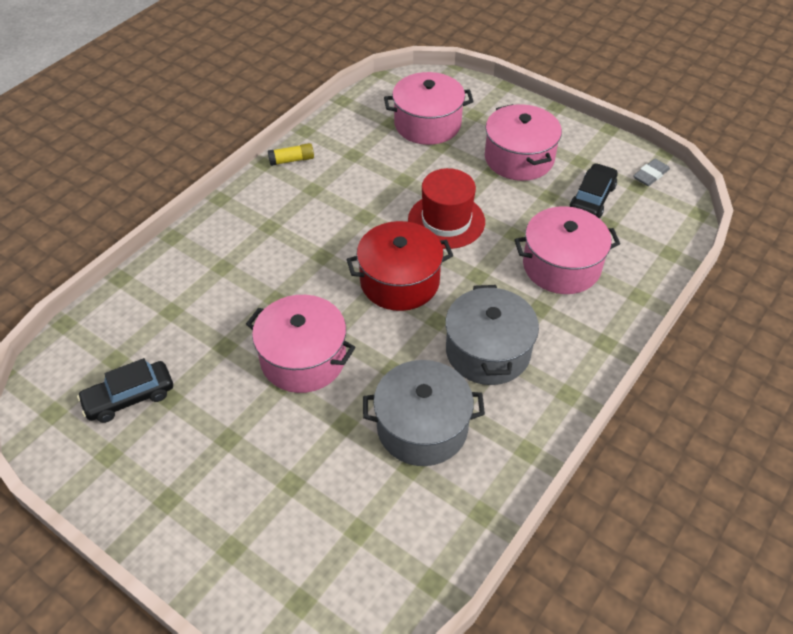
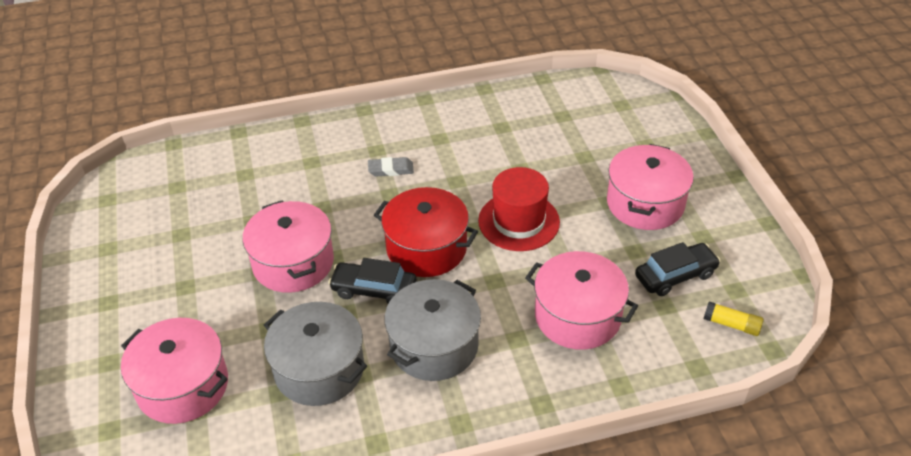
camera: 40 degrees right, 5 degrees down
(129, 397) = (158, 218): black car -> black car (374, 290)
(292, 160) = (448, 107): yellow glue stick -> yellow glue stick (731, 324)
(427, 124) = (593, 132): pink pot -> pink pot (183, 386)
(650, 175) = (762, 286): grey eraser -> grey eraser (391, 169)

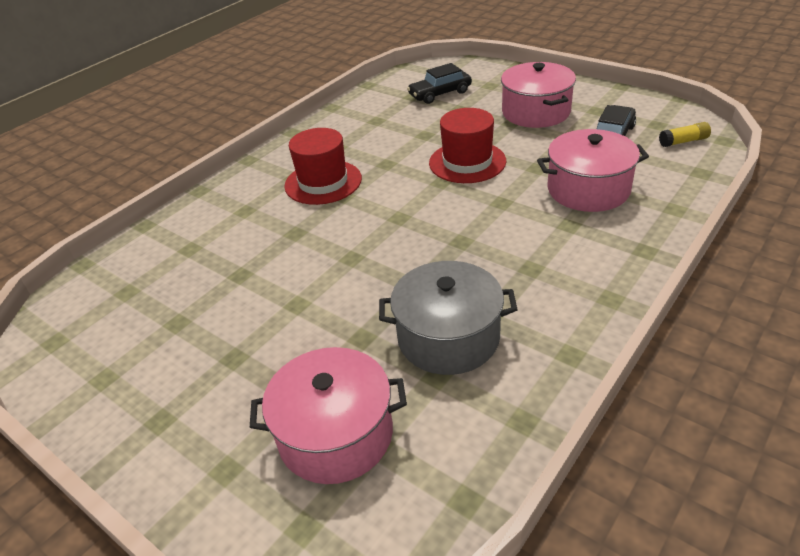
camera: 35 degrees left, 5 degrees down
(293, 263) = (320, 281): pink pot -> none
(374, 290) = (417, 259): black car -> black car (440, 94)
(391, 169) = (323, 182): grey eraser -> red hat
(426, 248) = (421, 212): red pot -> none
(434, 346) = (517, 265): grey pot -> none

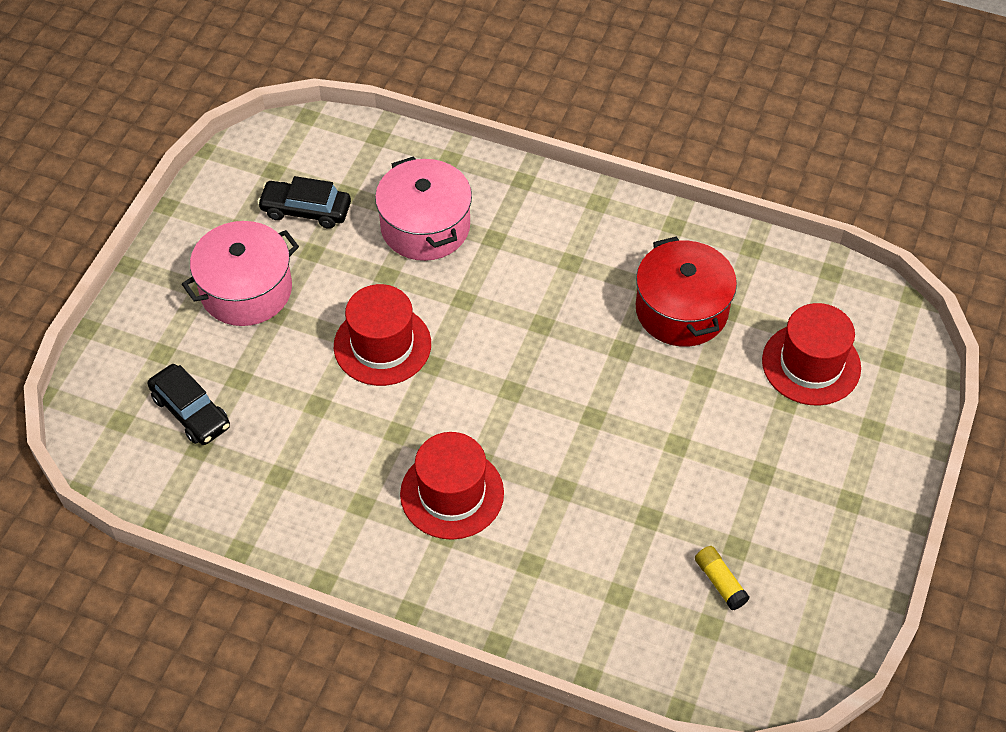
camera: 110 degrees left, 15 degrees up
(335, 434) = (811, 364): pink pot -> red hat
(448, 337) = (681, 310): grey pot -> red pot
(683, 141) = (312, 149): yellow glue stick -> yellow glue stick (720, 582)

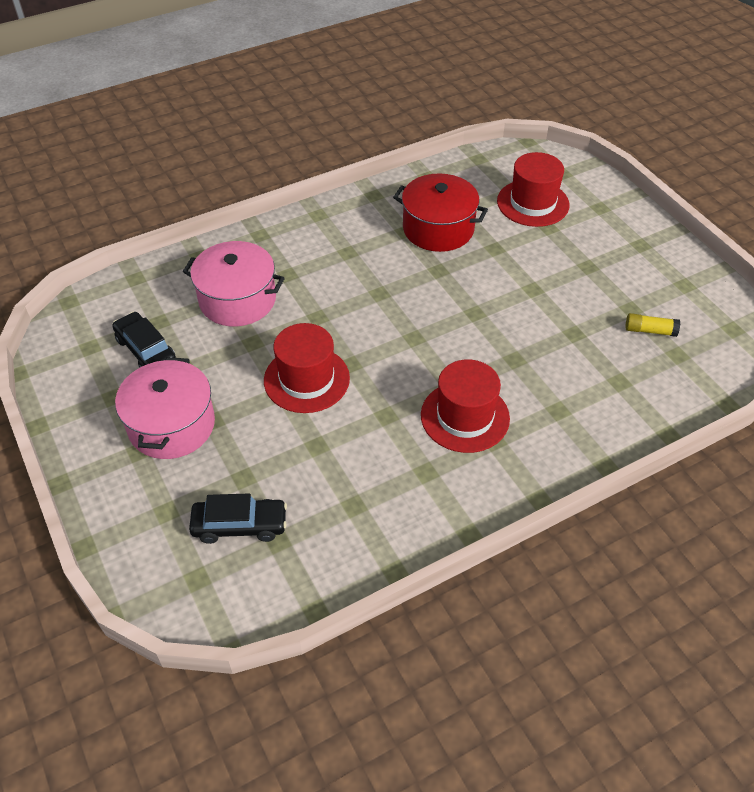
camera: 50 degrees left, 5 degrees down
(306, 210) = (146, 350): black car -> black car turned 90 degrees clockwise

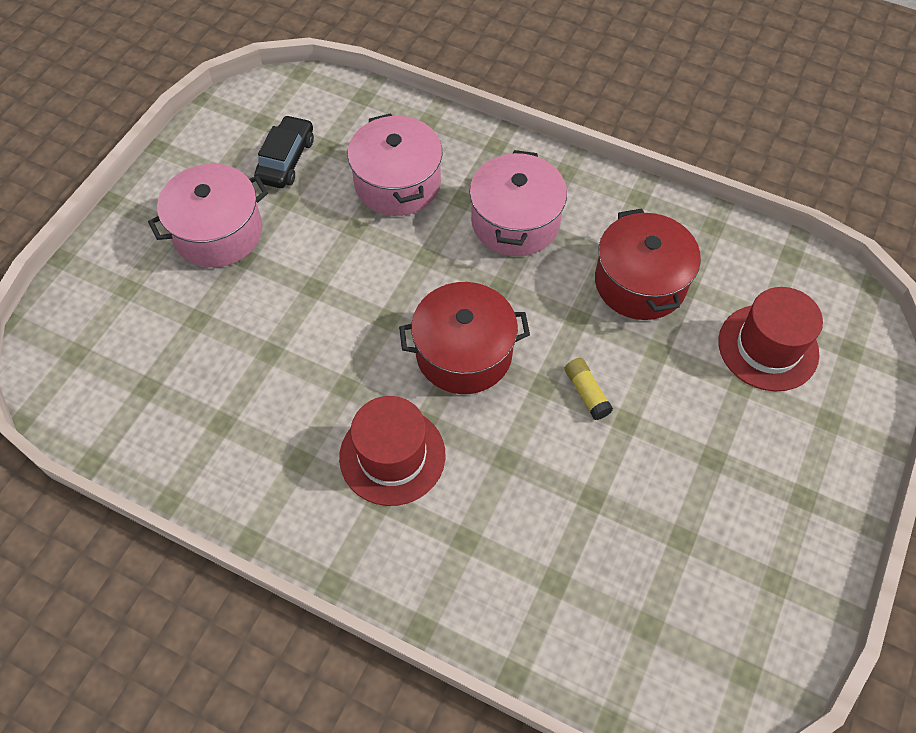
camera: 55 degrees right, 10 degrees up
(240, 525) = (145, 349): black car -> none
(306, 379) = (341, 296): red hat -> none
(334, 259) = (515, 222): none -> pink pot
(415, 338) = (464, 353): none -> red pot
(650, 330) = (662, 577): yellow glue stick -> yellow glue stick (586, 393)

